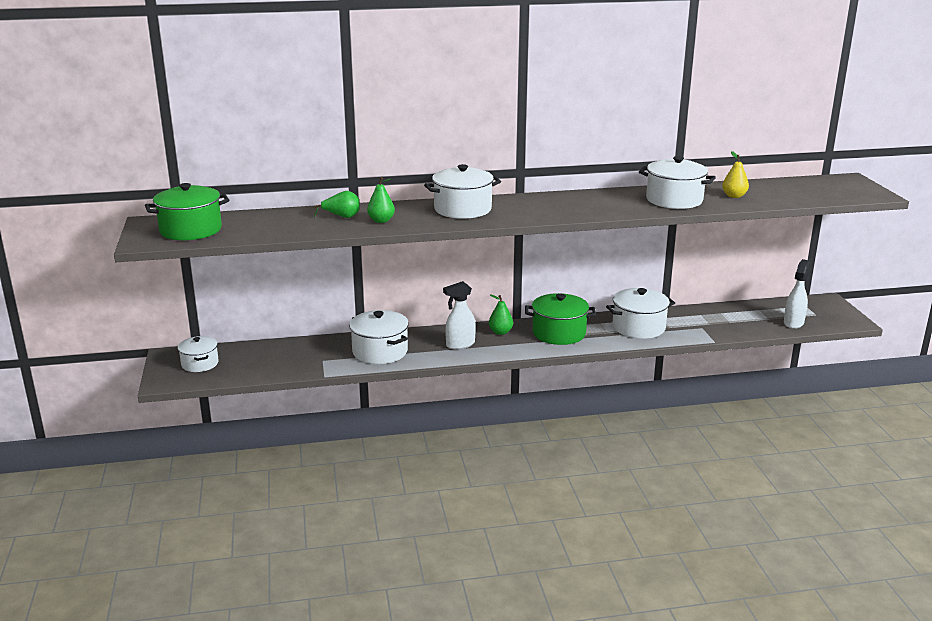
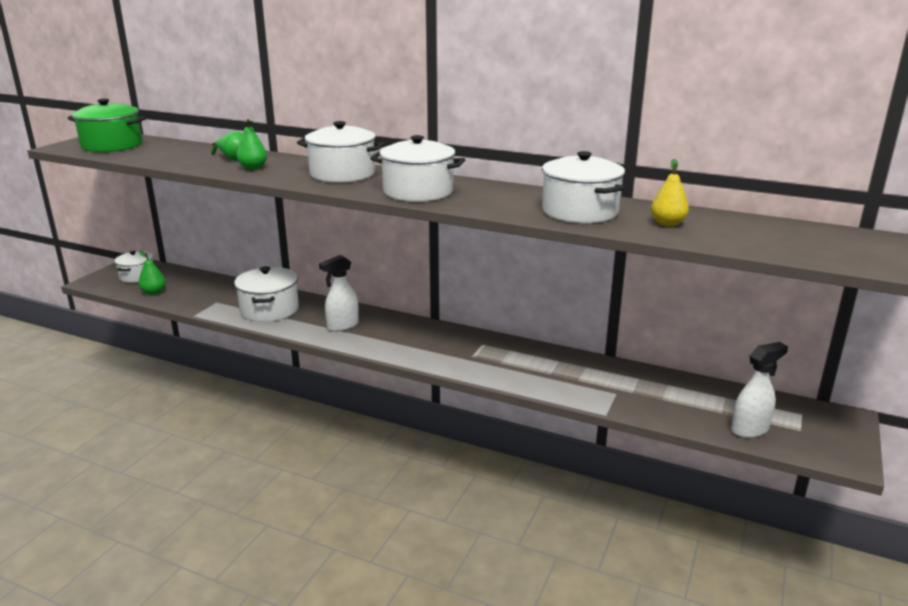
camera: 35 degrees right, 0 degrees up
(460, 344) = (342, 326): white spray bottle -> white spray bottle turned 45 degrees counterclockwise
(500, 332) = (397, 326): green pear -> green pear (154, 292)
(559, 333) = (449, 346): green pot -> none
(638, 327) = (542, 368): white pot -> white pot (418, 192)

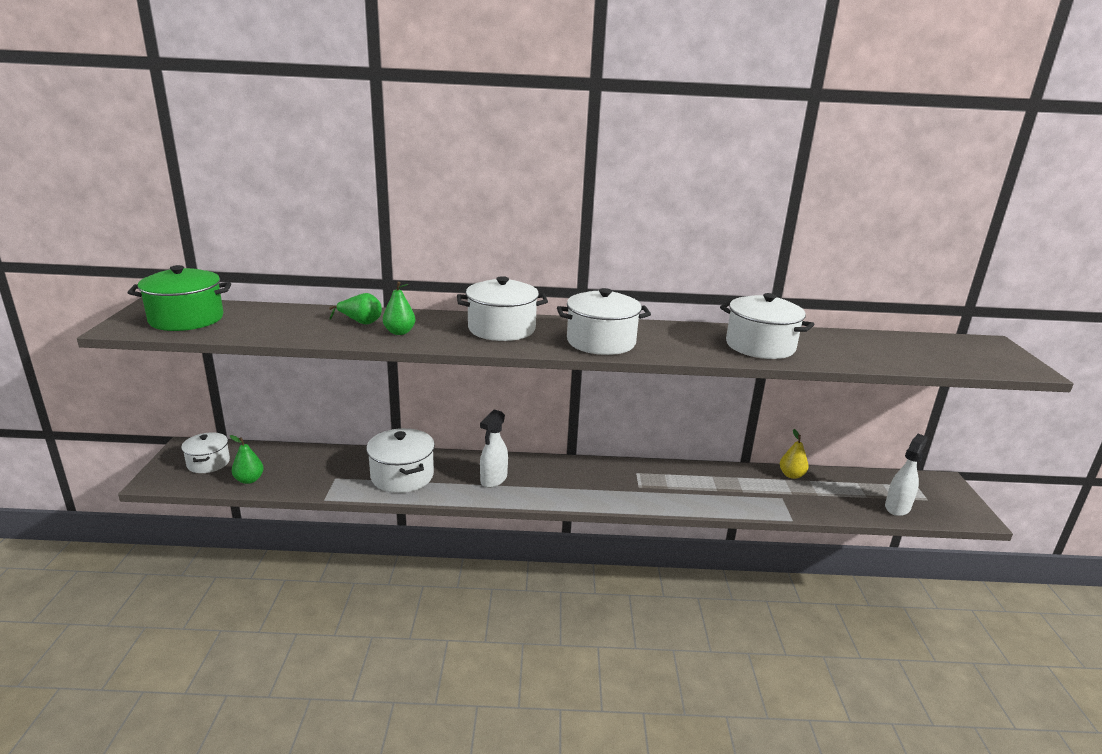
camera: 25 degrees left, 0 degrees up
(667, 224) = (837, 349): yellow pear -> yellow pear (791, 475)

